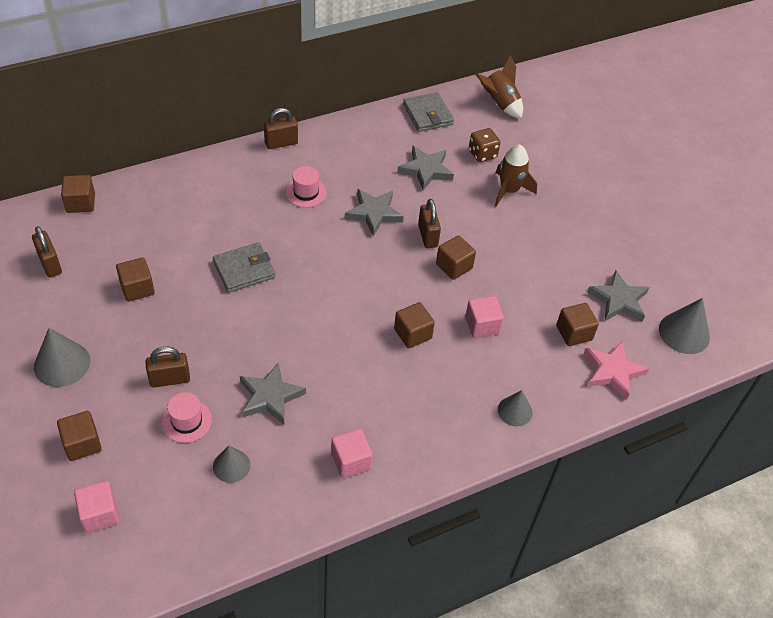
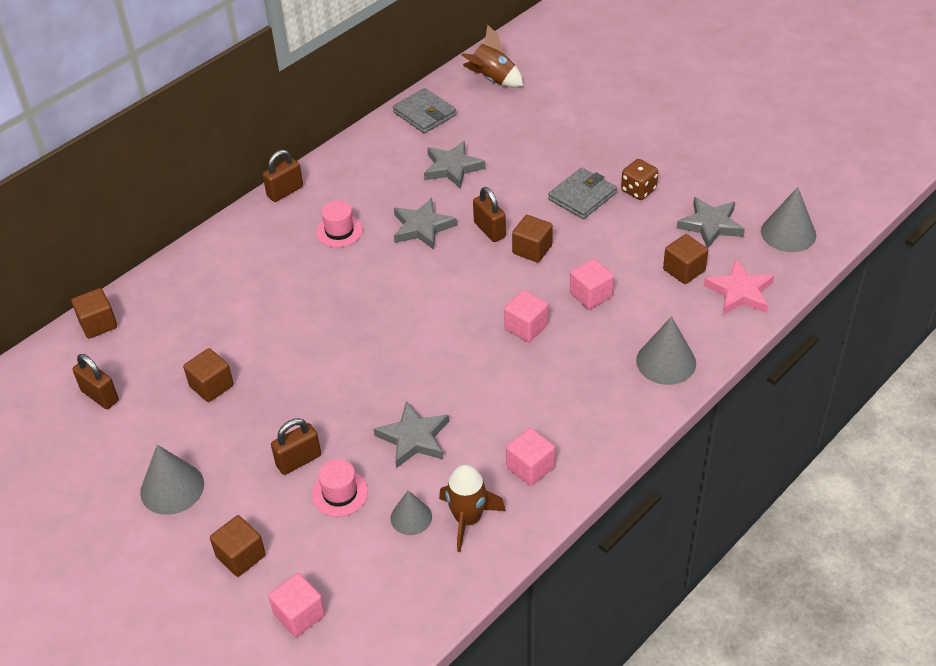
camera: 15 degrees left, 5 degrees down
(244, 270) = (316, 328): grey wallet -> grey wallet (582, 196)
(413, 334) = (526, 327): brown cube -> pink cube
(482, 154) = (502, 133): brown dice -> brown dice (638, 190)
(509, 190) = (548, 159): brown rocket -> brown rocket (467, 519)
(515, 411) = (666, 362): grey cone -> grey cone, size x1.56

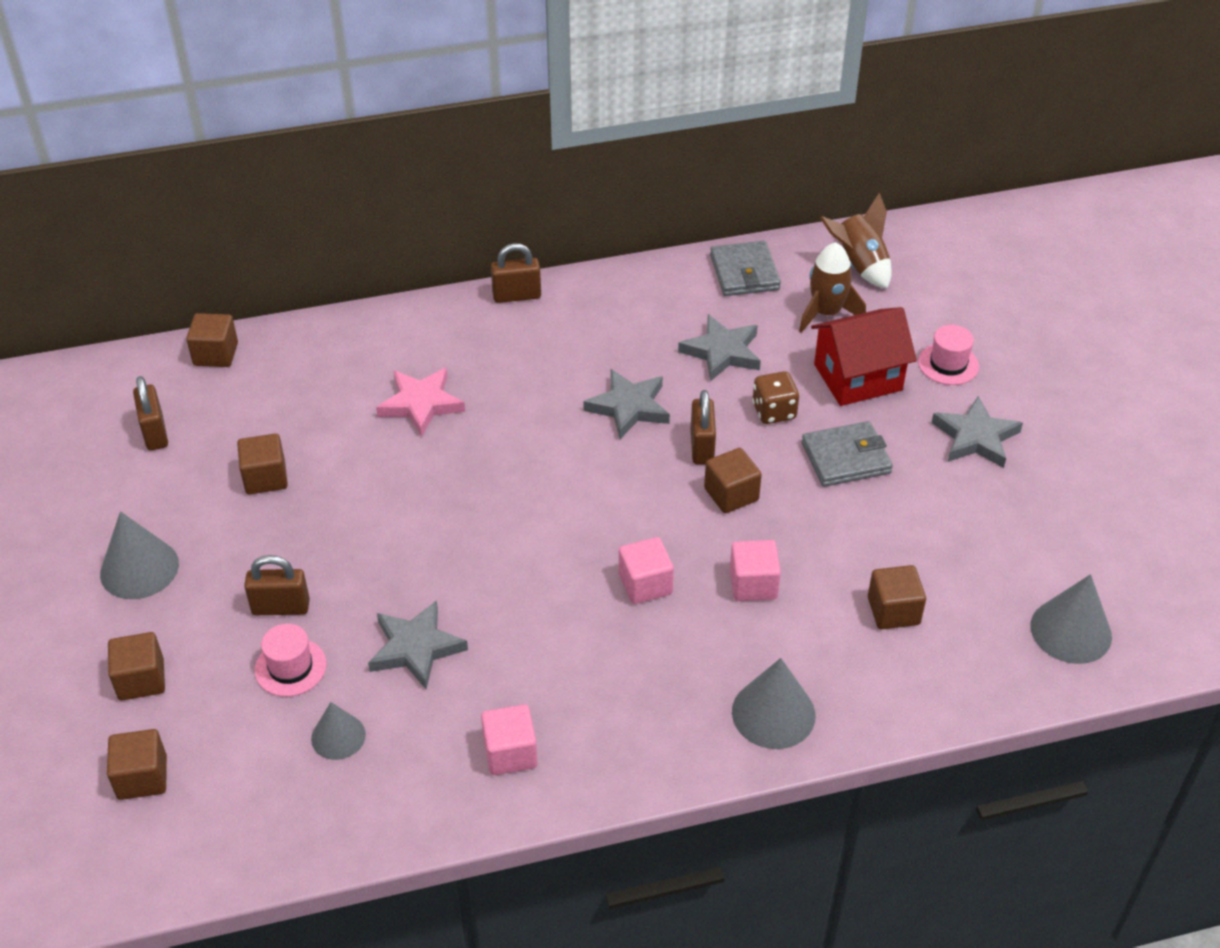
camera: 30 degrees right, 0 degrees up
(299, 615) = (142, 777): pink cube -> brown cube
(339, 231) = (536, 368): pink hat -> pink hat (948, 364)
(467, 519) = (394, 773): brown rocket -> brown rocket (826, 313)
(549, 146) = (858, 377): none -> red house
(638, 190) = (922, 483): brown dice -> brown dice (774, 411)
(711, 225) = (976, 571): grey star -> grey star (975, 437)
(740, 292) = (941, 675): pink star -> pink star (421, 404)

